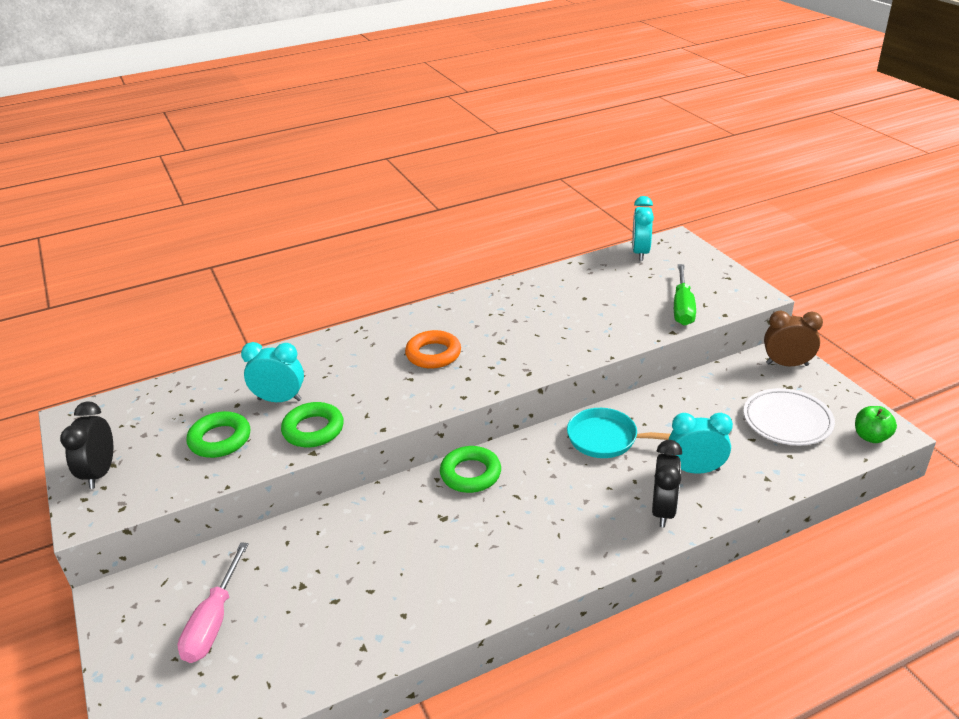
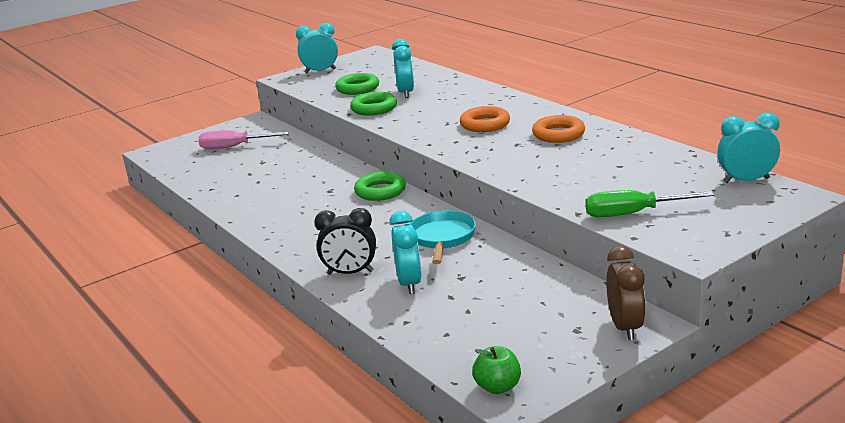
camera: 80 degrees right, 10 degrees down
(100, 473) = (320, 71): black clock -> turquoise clock
(492, 316) = (558, 134): none -> orange ring
(787, 421) = (507, 330): white plate -> none

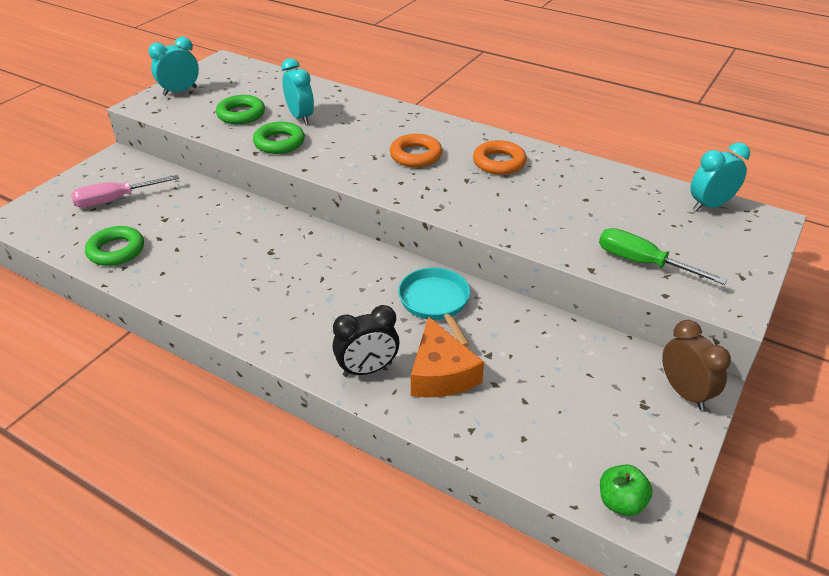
camera: 25 degrees left, 15 degrees up
(380, 191) = (329, 246): green ring -> green ring (116, 250)
(409, 283) = (441, 373): turquoise clock -> orange cheese
(632, 214) = (642, 263): green screwdriver -> green screwdriver turned 60 degrees clockwise

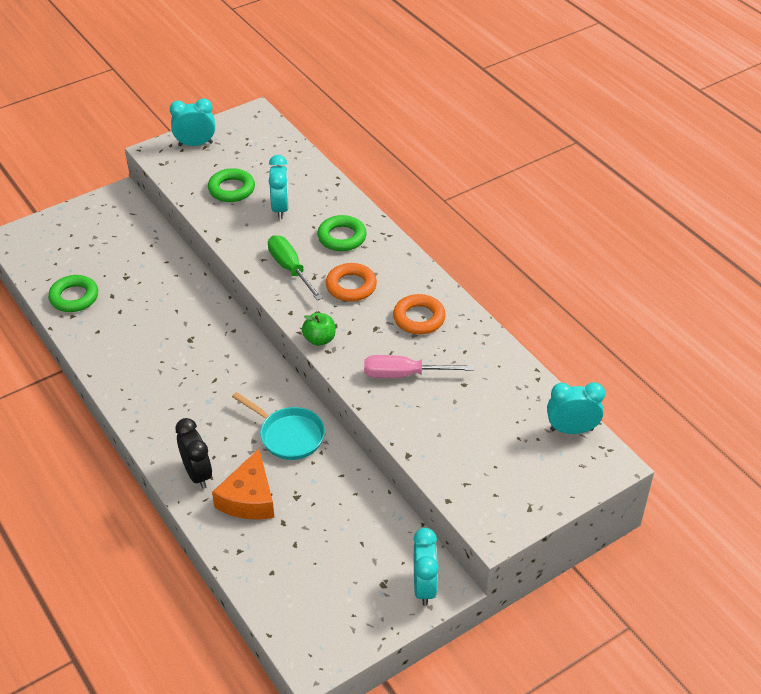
camera: 25 degrees right, 5 degrees up
(115, 200) = (97, 244): pink screwdriver -> pink screwdriver (403, 375)
(279, 142) = (244, 234): green ring -> green ring (342, 237)
(367, 369) = (197, 474): black clock -> black clock turned 120 degrees counterclockwise
(436, 303) = (288, 435): turquoise pan -> turquoise pan turned 120 degrees clockwise
(621, 502) = (303, 646): green apple -> green apple (319, 339)
(642, 263) = (456, 464): green screwdriver -> green screwdriver (290, 269)
(684, 392) = (424, 587): brown clock -> turquoise clock

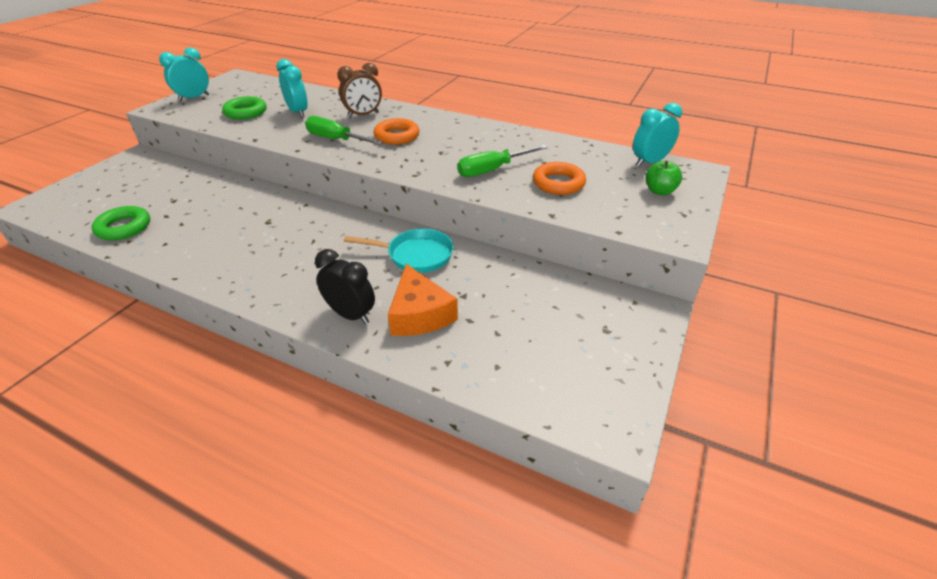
camera: 30 degrees left, 5 degrees down
(319, 339) = (400, 170): green apple -> green apple (659, 191)
(342, 237) = (363, 115): green ring -> brown clock
(403, 375) = (492, 170): pink screwdriver -> green screwdriver
(419, 318) = (469, 138): orange ring -> orange ring (558, 183)
(424, 587) = (641, 317): turquoise clock -> none

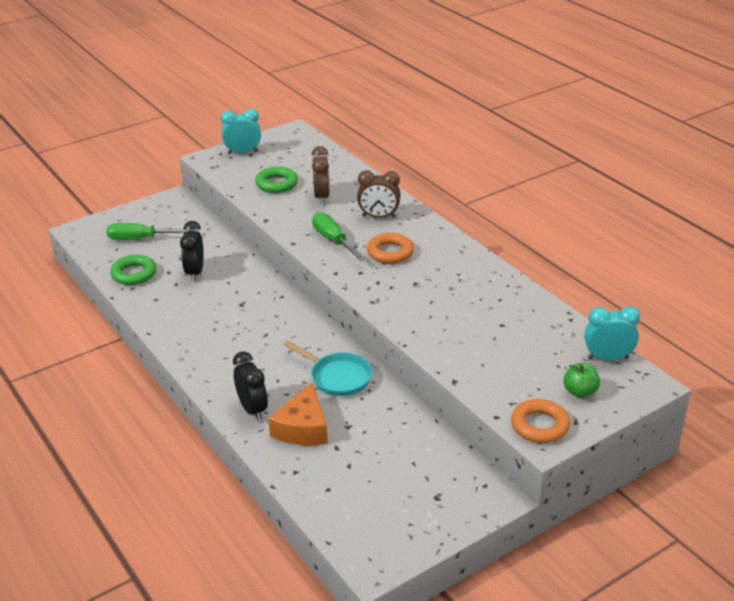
camera: 30 degrees right, 5 degrees down
(197, 208) = (195, 272): none -> black clock
(298, 112) = (321, 197): turquoise clock -> brown clock
(492, 170) = (444, 318): green screwdriver -> green screwdriver (140, 239)
(558, 183) = (492, 352): orange ring -> orange ring (539, 425)

